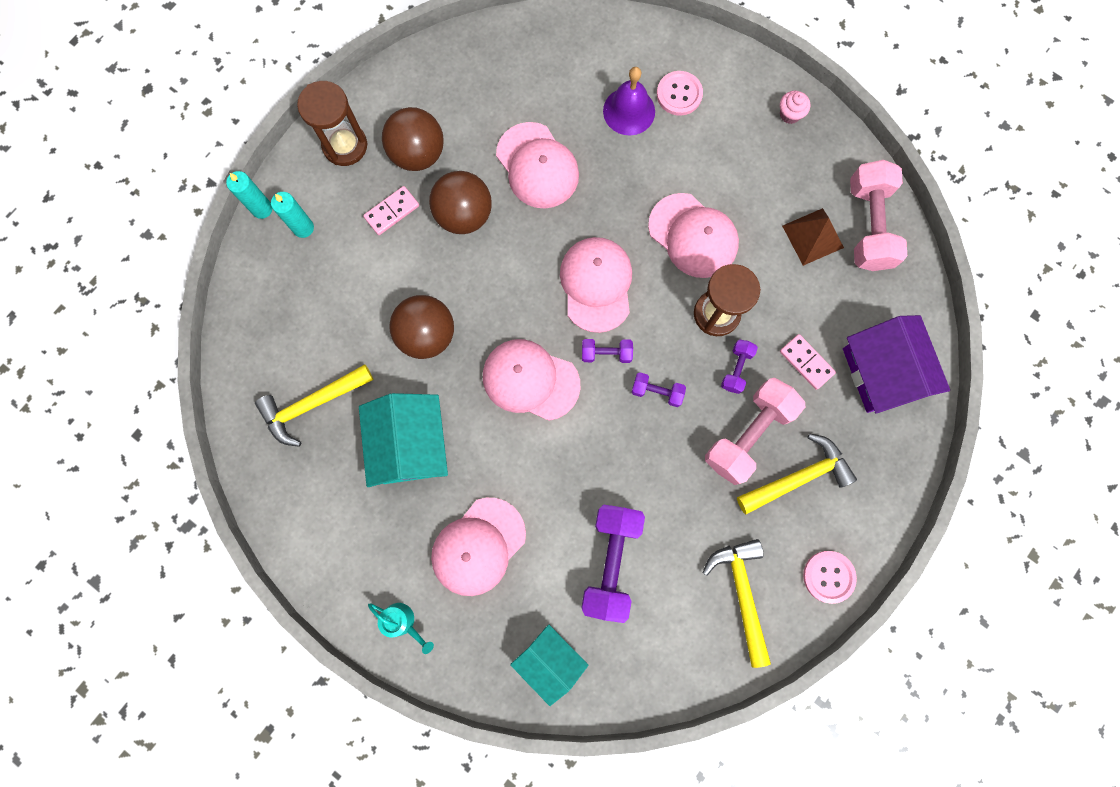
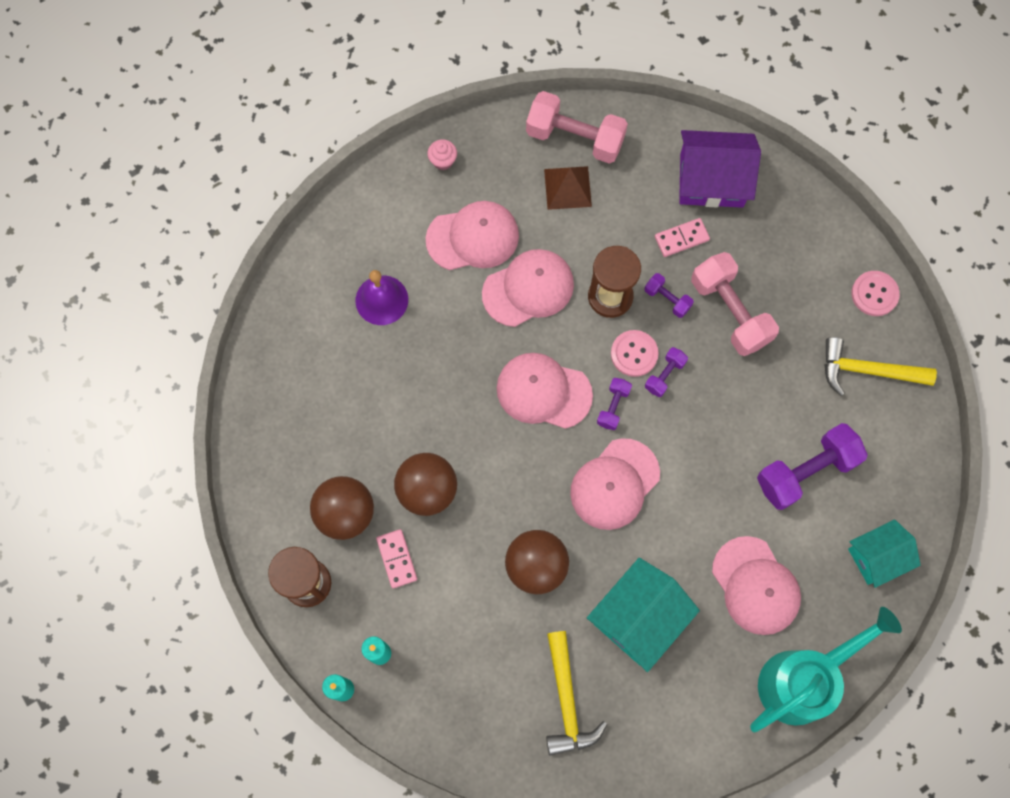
camera: 70 degrees left, 5 degrees down
(403, 622) = (804, 679): turquoise watering can -> turquoise watering can, size x2.32
(410, 445) = (639, 618): turquoise house -> turquoise house turned 60 degrees counterclockwise
(537, 166) = (404, 404): pink cap -> pink cap (473, 237)
(611, 561) = (806, 471): purple dumbbell -> purple dumbbell turned 60 degrees counterclockwise
(679, 94) = (383, 249): pink button -> pink button (634, 354)
(798, 477) = (781, 285): yellow hammer -> none

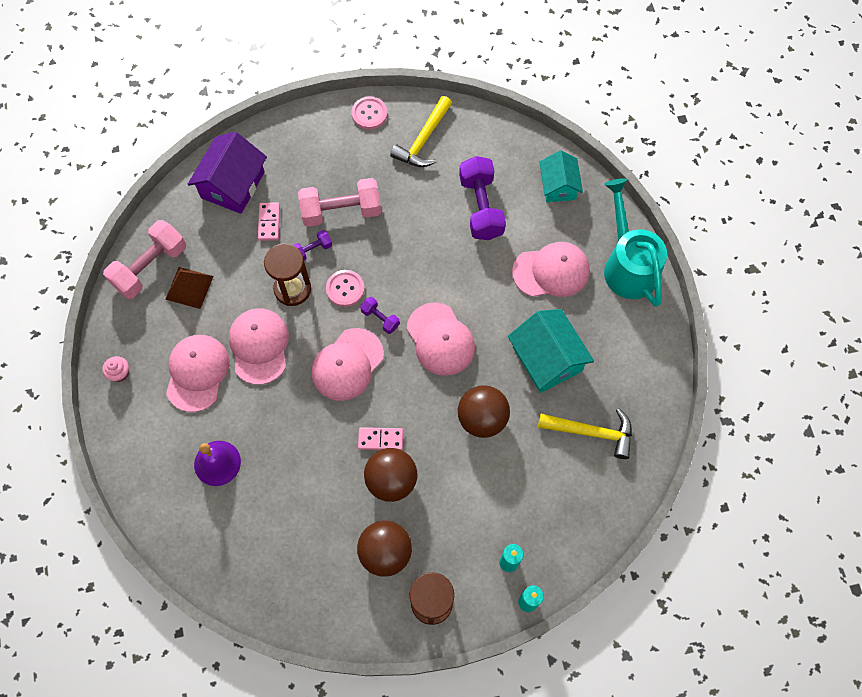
camera: 70 degrees left, 5 degrees down
(397, 559) = (438, 523): pink domino -> pink domino (380, 439)
(664, 375) = (371, 274): purple dumbbell -> none

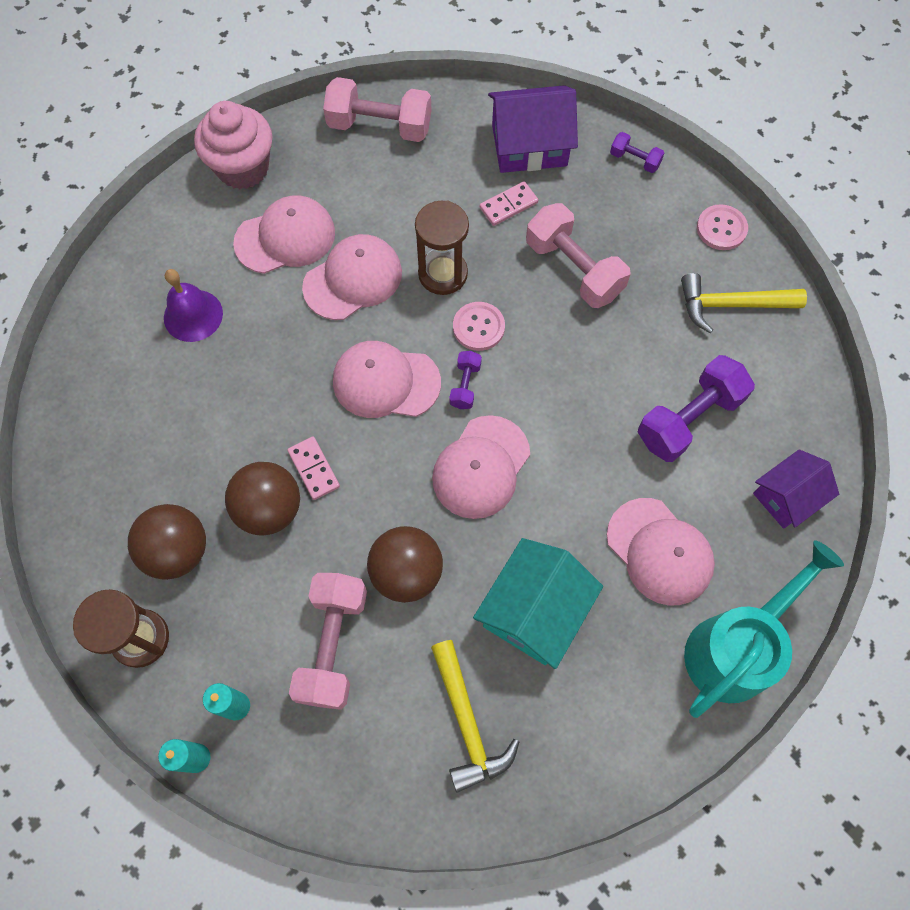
camera: 60 degrees right, 0 degrees up
(120, 373) = (243, 168): pink cupcake -> pink cupcake, size x2.35
(189, 287) = (380, 174): brown pyramid -> none
(312, 250) = (504, 267): purple dumbbell -> purple dumbbell (634, 160)
(502, 485) = (333, 645): none -> pink dumbbell
(558, 186) = (787, 496): turquoise house -> purple house

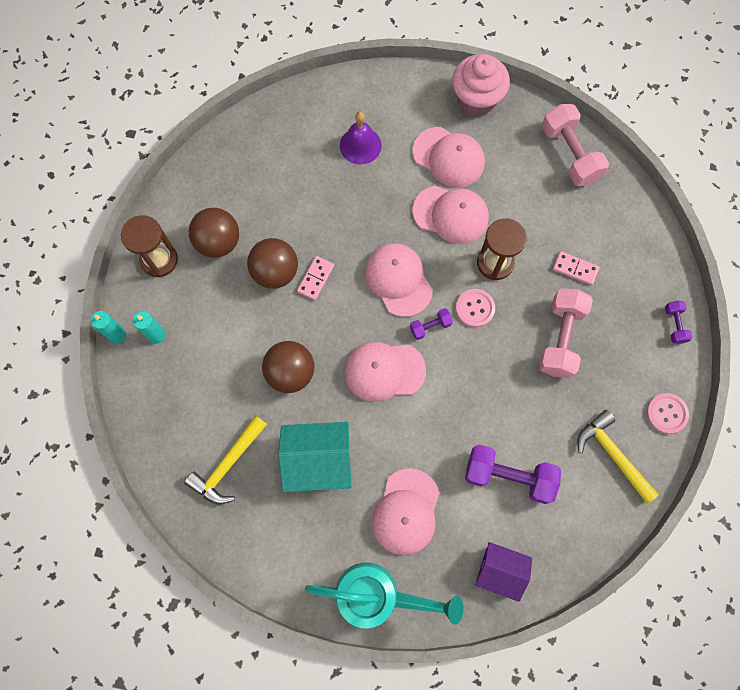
camera: 55 degrees right, 5 degrees up
(333, 645) = (222, 361): pink dumbbell -> none
(529, 145) = (630, 252): purple house -> none

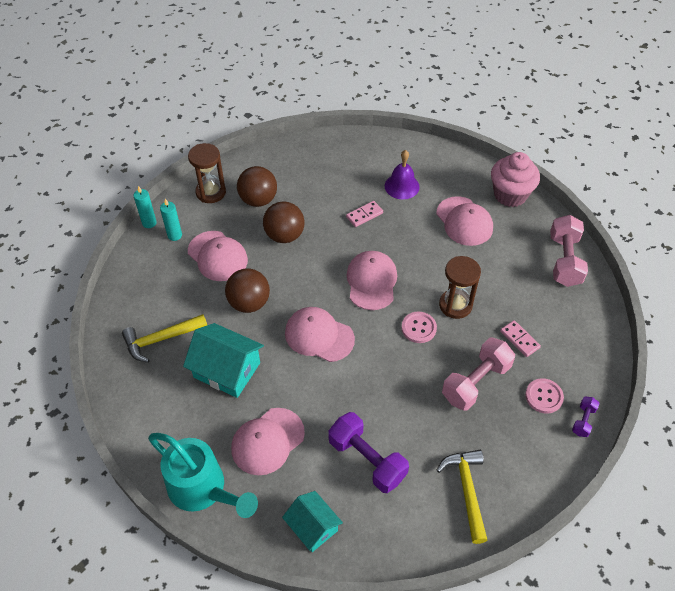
camera: 30 degrees right, 20 degrees down
(316, 279) = (310, 253): pink domino -> pink domino (364, 215)
(430, 326) = (375, 323): purple dumbbell -> none
(451, 214) = (441, 258): pink cap -> pink cap (217, 256)
(500, 571) = (313, 527): purple house -> turquoise house
(666, 413) = (535, 484): pink button -> pink button (544, 396)

